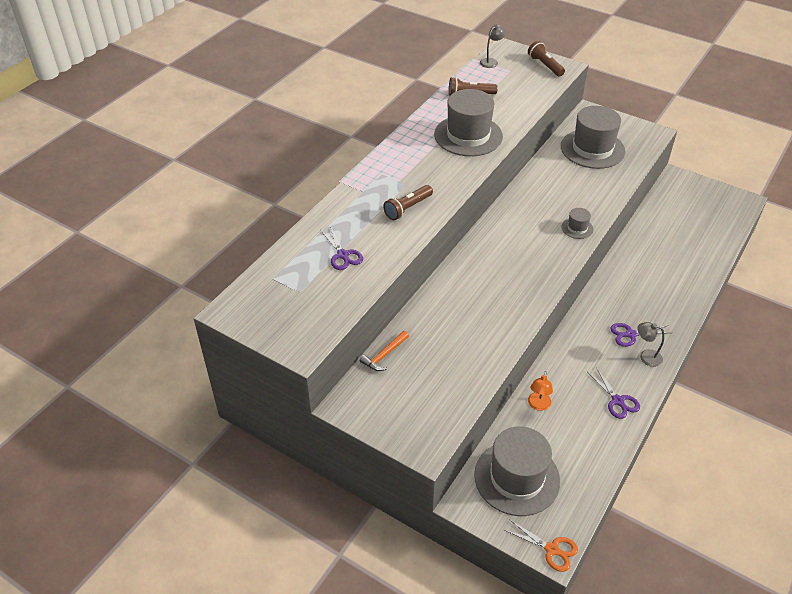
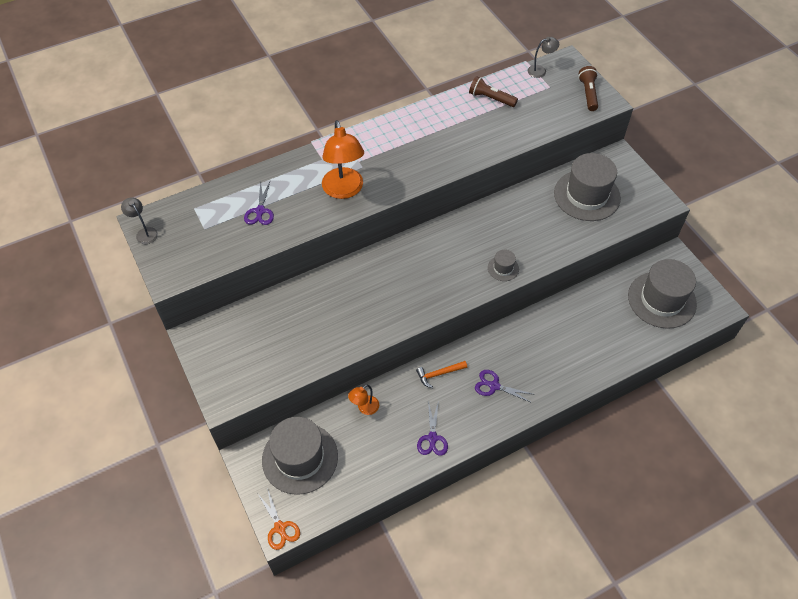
camera: 30 degrees right, 10 degrees up
(384, 355) = (253, 309): orange hammer -> orange hammer (439, 374)
(407, 208) = (344, 190): brown flashlight -> orange lamp
(468, 135) = (453, 140): grey hat -> grey hat (661, 300)
(646, 356) = (490, 412): grey lamp -> grey lamp (144, 232)

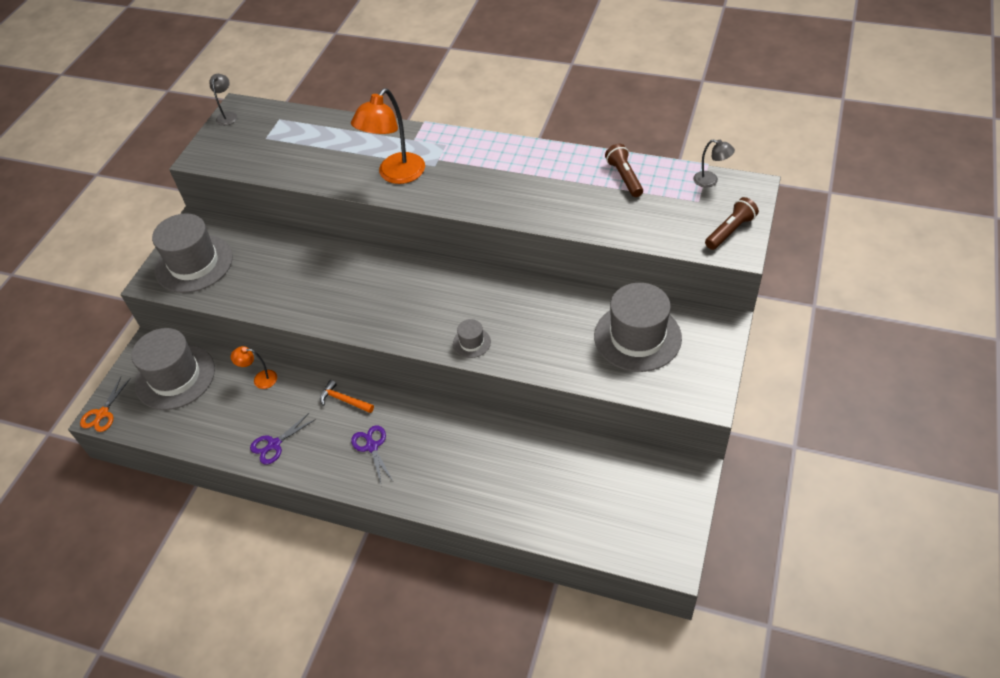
camera: 50 degrees right, 5 degrees down
(260, 211) = (317, 150): purple scissors -> none
(661, 300) = (621, 503): grey hat -> grey hat (194, 264)

